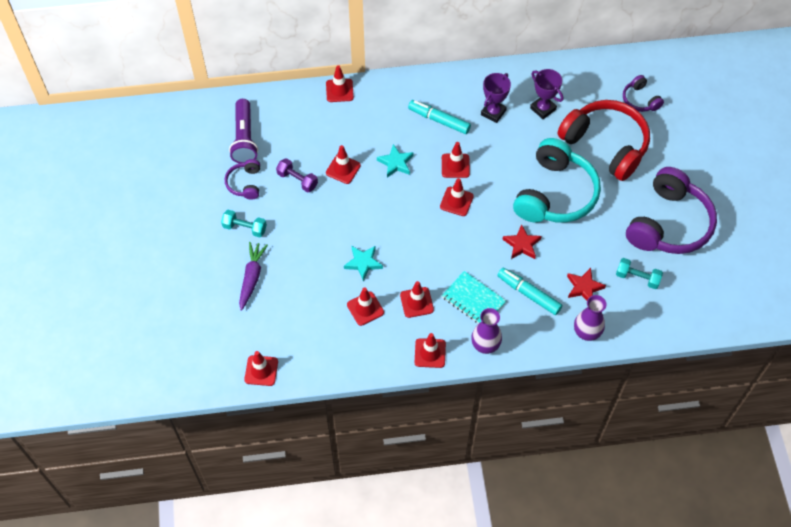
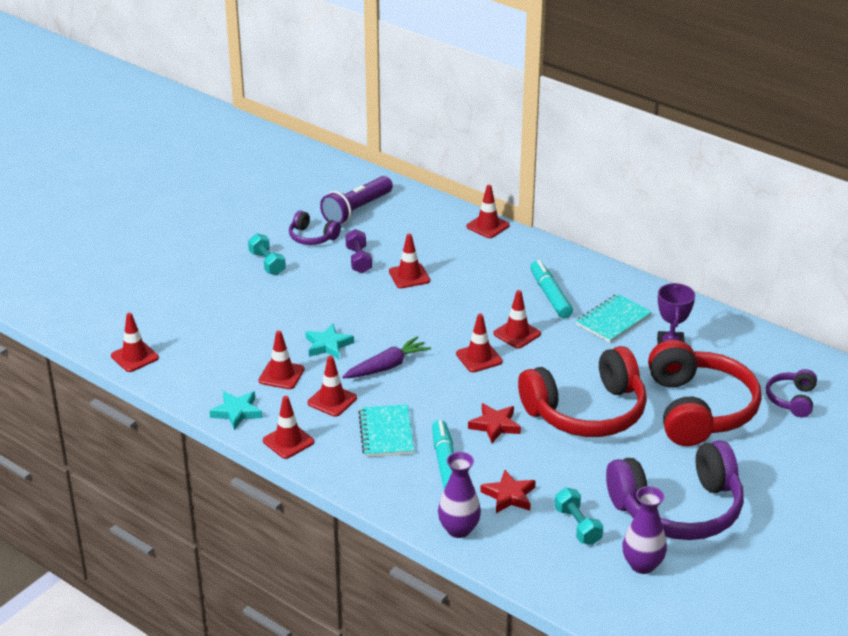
camera: 45 degrees right, 25 degrees down
(245, 183) = (312, 237): purple headphones -> purple headphones turned 105 degrees counterclockwise
(252, 277) = (223, 296): purple carrot -> purple carrot (387, 366)
(395, 163) = (463, 299): turquoise star -> turquoise star (237, 412)
(485, 345) = (346, 470): purple vase -> purple vase (642, 565)
(493, 112) = (613, 320): purple trophy -> turquoise notebook
(555, 194) = (586, 412): turquoise headphones -> red headphones

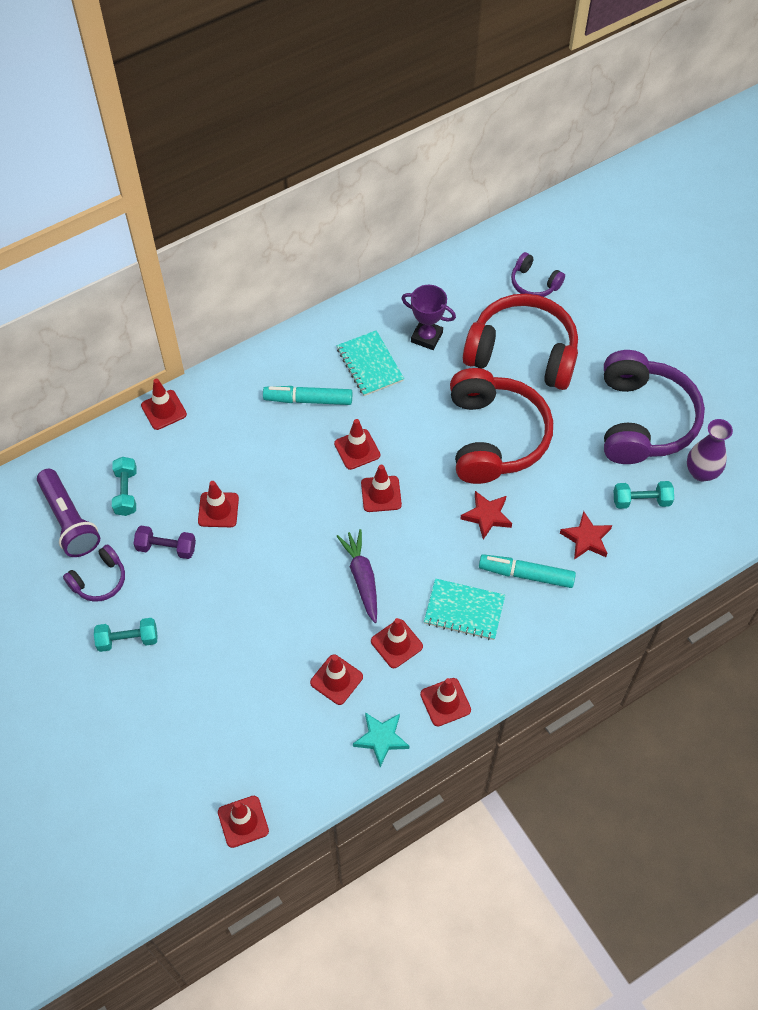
camera: 70 degrees left, 25 degrees up
(328, 345) = (304, 621): turquoise star -> none
(398, 229) = (126, 492): none -> turquoise dumbbell
(459, 529) = (618, 593): purple vase -> none

